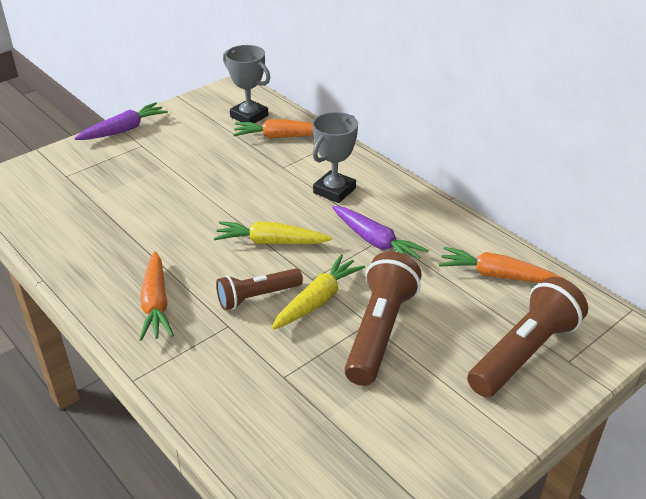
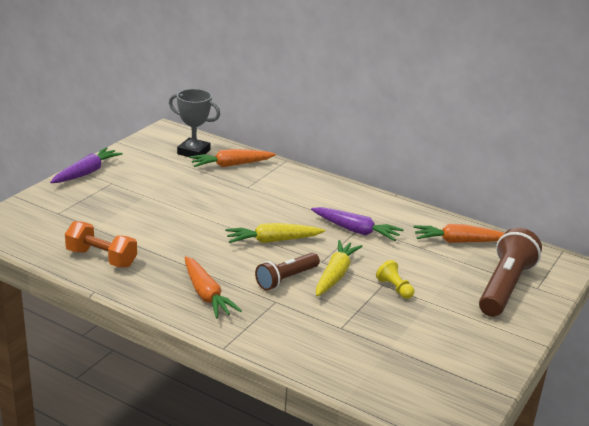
camera: 20 degrees left, 10 degrees down
(75, 238) = (101, 258): none -> orange dumbbell
(334, 190) = (301, 199): grey trophy -> none
(380, 331) = (395, 288): brown flashlight -> yellow pawn

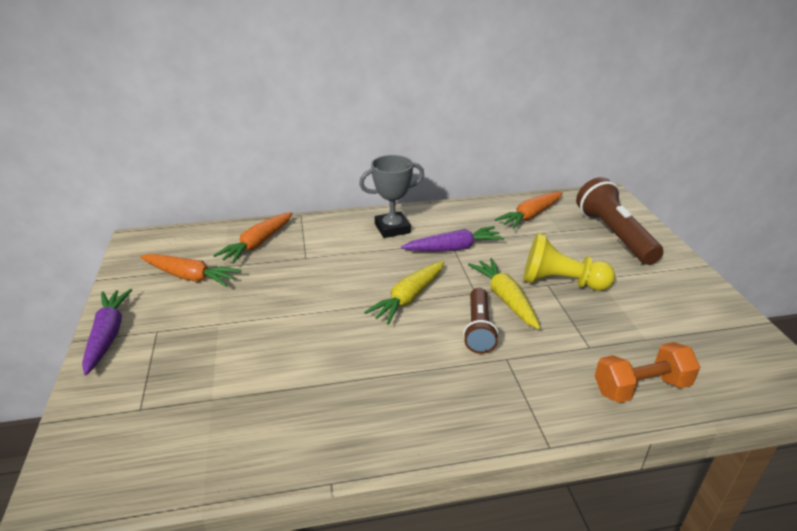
camera: 40 degrees left, 5 degrees up
(101, 258) = (277, 432): orange dumbbell -> orange dumbbell (641, 387)
(193, 152) = (201, 249): grey trophy -> grey trophy (392, 228)
(206, 295) = (444, 397): orange carrot -> orange carrot (190, 277)
(395, 288) = (560, 282): yellow pawn -> yellow pawn, size x1.88

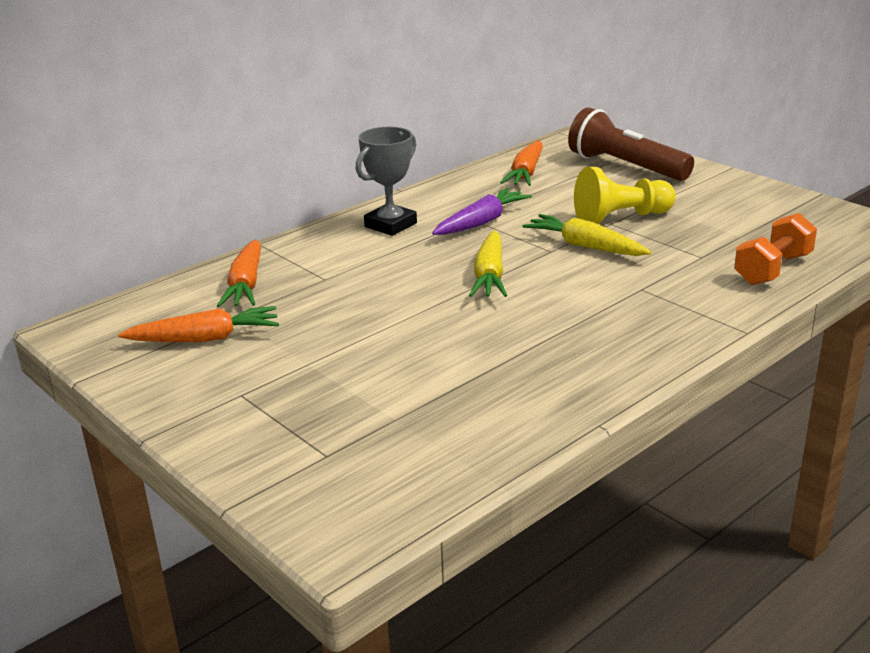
camera: 30 degrees left, 5 degrees down
(108, 335) = (184, 419): purple carrot -> none
(478, 329) = (589, 277): brown flashlight -> none

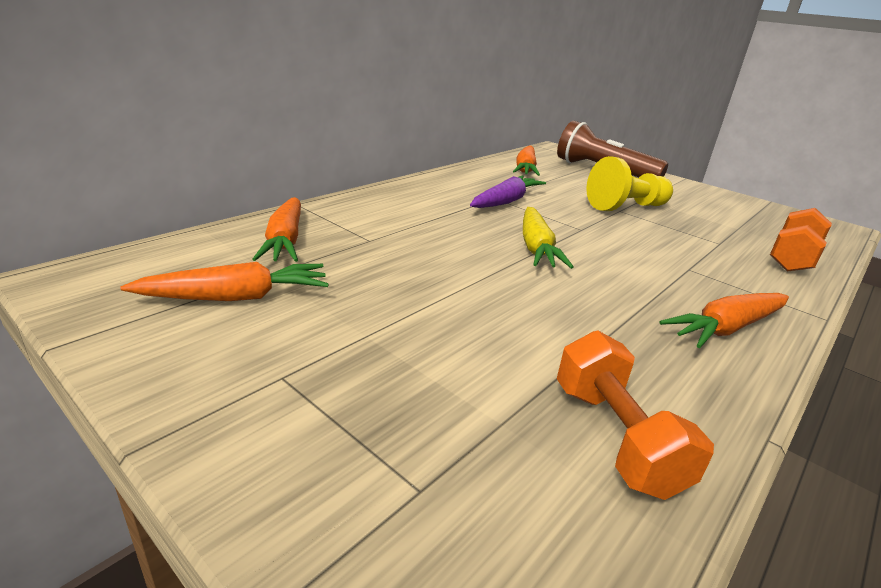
camera: 10 degrees left, 0 degrees up
(391, 225) = (423, 197): grey trophy -> none
(476, 426) = (615, 437): none -> orange dumbbell
(585, 246) = (610, 227): yellow carrot -> none
(632, 345) = (726, 328): none -> orange carrot

